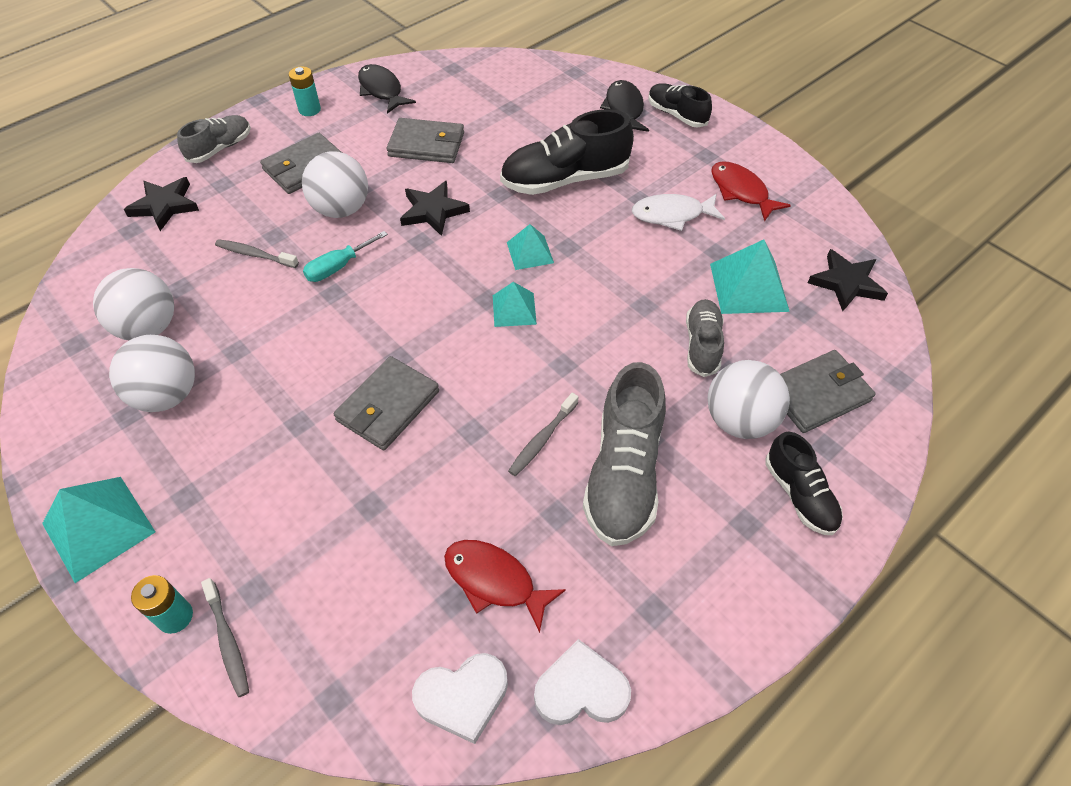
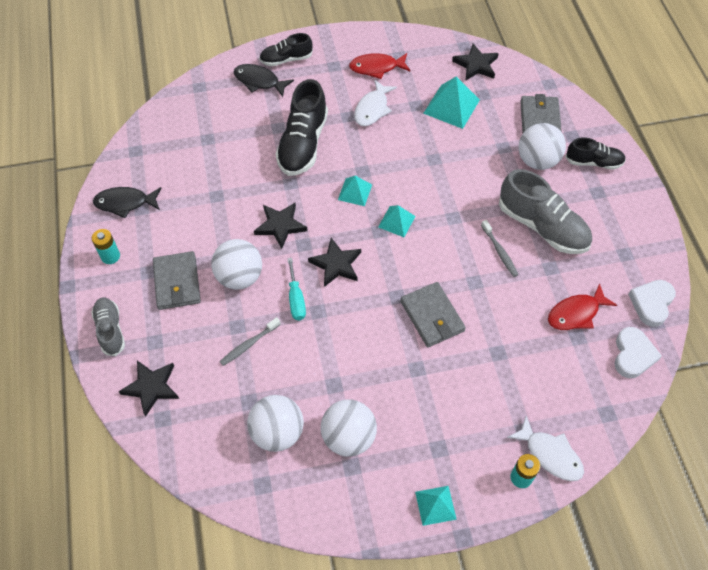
camera: 60 degrees left, 5 degrees up
(98, 528) = (435, 505): turquoise pyramid -> turquoise pyramid, size x0.61
(228, 641) = (550, 454): grey toothbrush -> white fish
(410, 281) = (336, 264): none -> black star
(426, 144) = (209, 201): grey wallet -> none
(702, 345) = (479, 149): grey shoe -> none

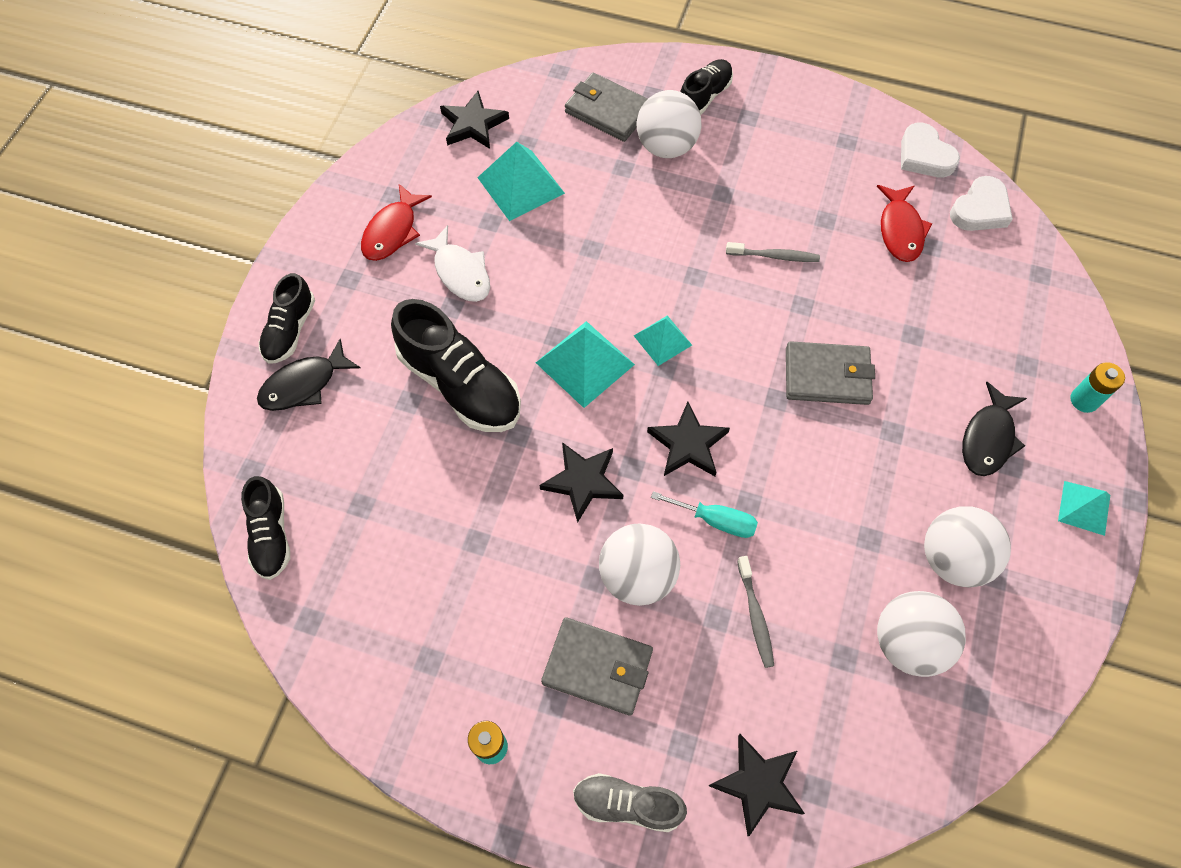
camera: 60 degrees left, 5 degrees up
(125, 203) = (402, 680): black fish -> black fish (988, 438)
(170, 113) = (271, 535): none -> black shoe
(355, 192) = (585, 363): turquoise pyramid -> turquoise pyramid, size x1.65
(542, 227) = (764, 195): grey shoe -> none
(550, 454) = (1067, 356): white fish -> none
(633, 355) = (980, 209): white heart -> white heart turned 90 degrees clockwise

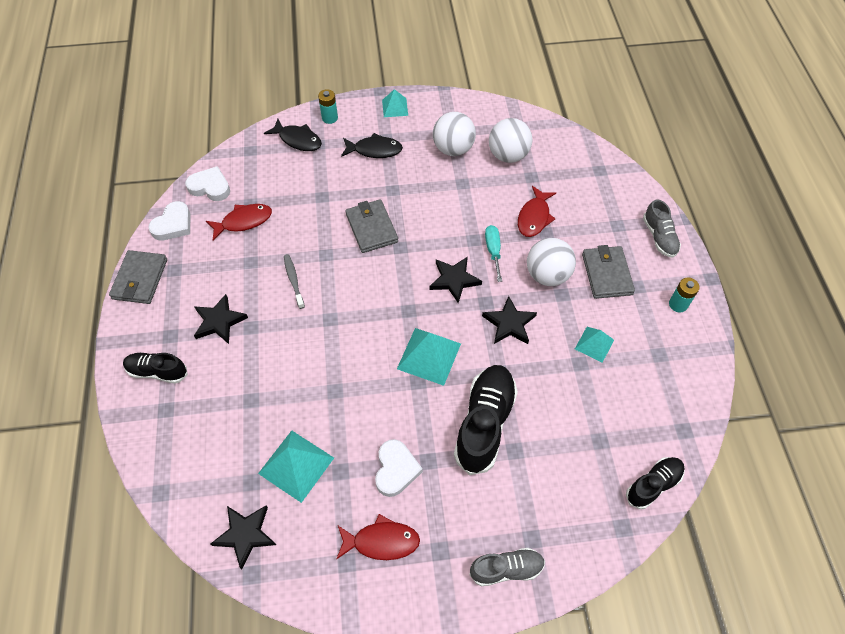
camera: 115 degrees left, 5 degrees down
(290, 330) = (506, 569): black shoe -> grey shoe
(304, 384) = (542, 530): black fish -> black fish (298, 140)
(460, 272) = (396, 469): white fish -> white heart
(608, 111) = (195, 434): grey wallet -> grey wallet (140, 279)
(662, 340) = (389, 319): turquoise pyramid -> turquoise pyramid (594, 344)
(666, 147) = (219, 378): white ball -> none
(755, 615) = (534, 217): grey toothbrush -> red fish
(758, 784) = (613, 191): black star -> black star (219, 321)

